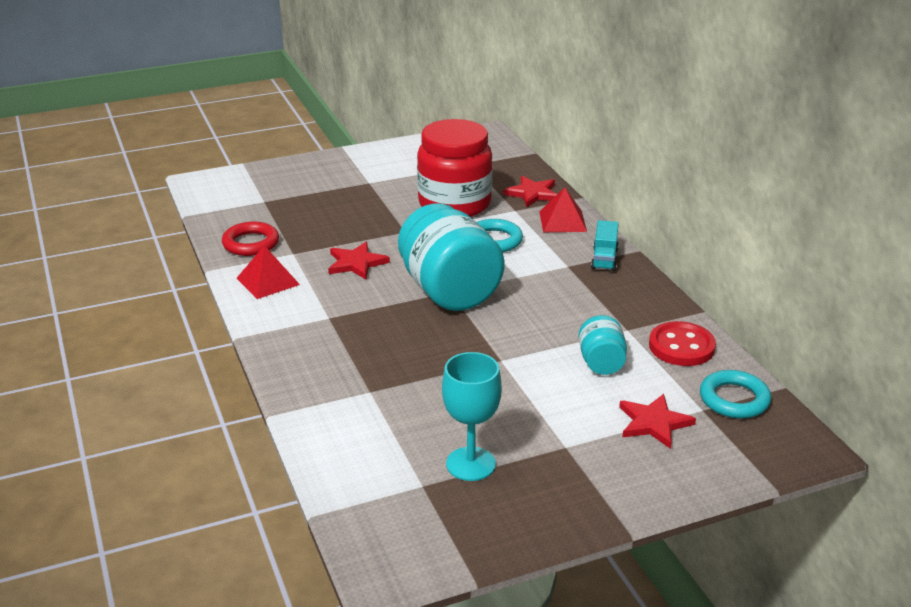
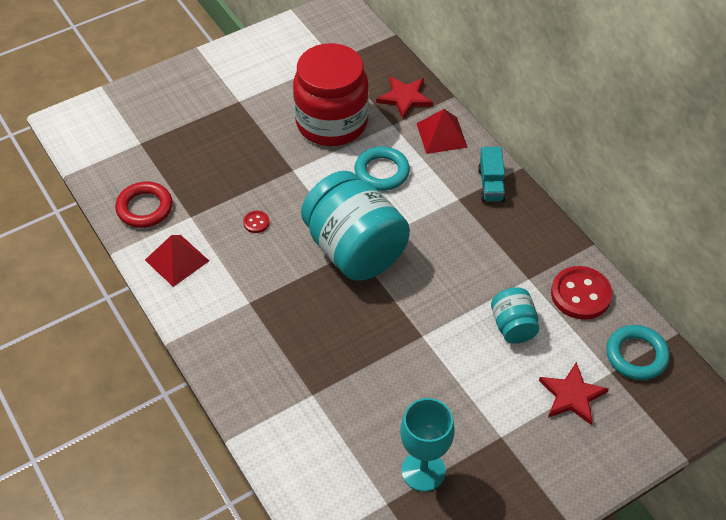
camera: 10 degrees left, 20 degrees up
(356, 263) = (256, 222): red star -> red button

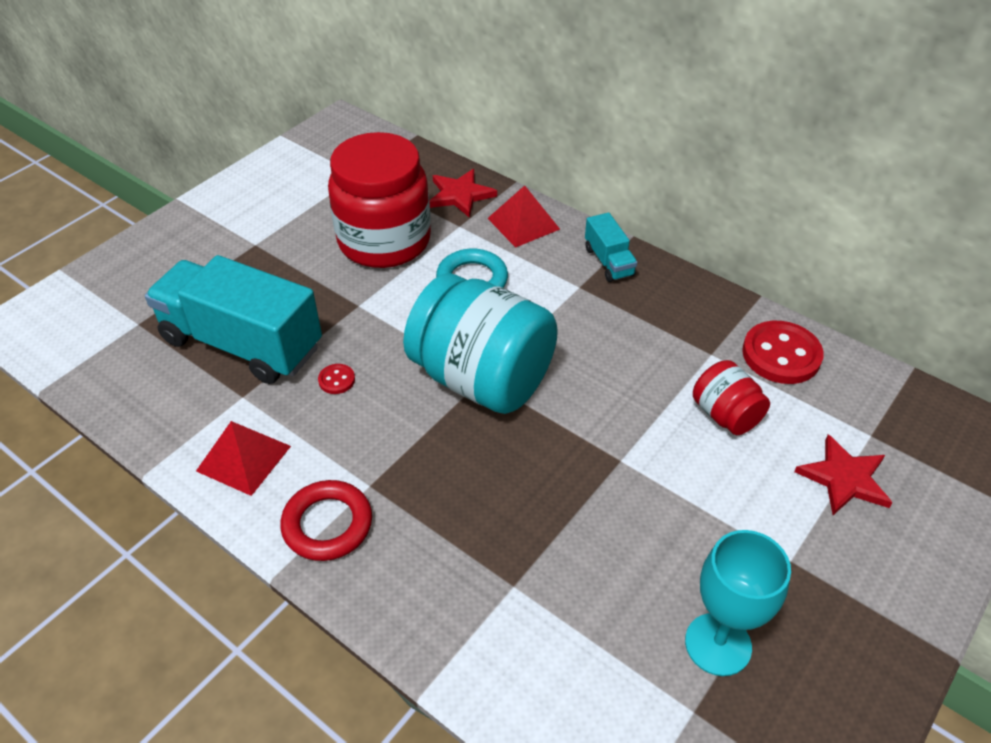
camera: 20 degrees left, 5 degrees down
(144, 208) = (172, 402): red ring -> red ring (327, 524)
(203, 177) = (242, 343): none -> turquoise truck
(513, 326) = (725, 415): turquoise jar -> red jar
(636, 355) = (886, 406): turquoise ring -> none

